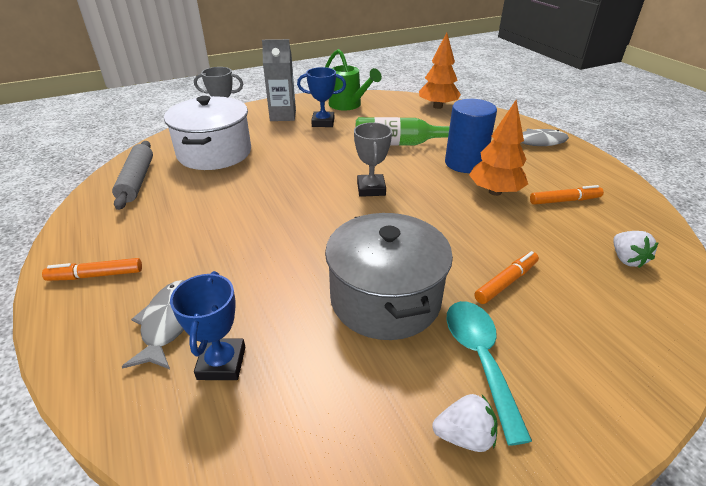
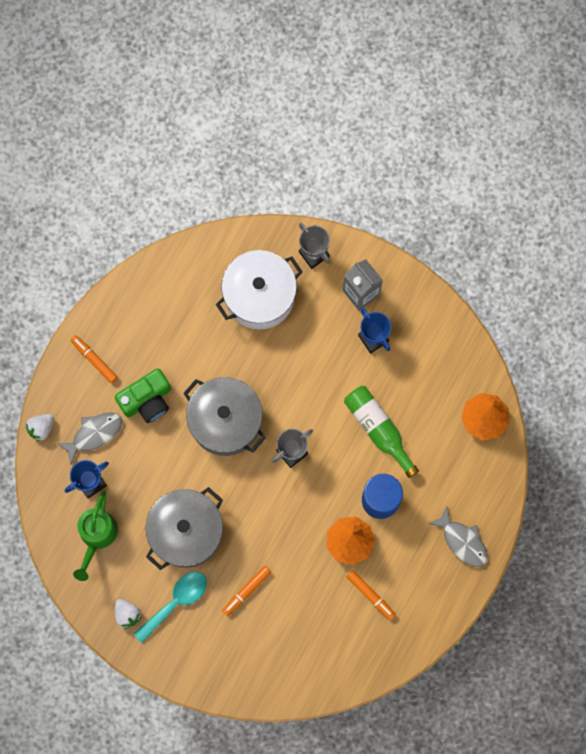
camera: 55 degrees right, 40 degrees up
(137, 180) = (186, 279): grey rolling pin -> none
(198, 256) = (147, 400): none -> green camera
(293, 213) = (225, 421): none -> grey pot
(348, 105) = (426, 334): green watering can -> green watering can (96, 536)
(506, 282) = (246, 591): orange marker -> orange marker turned 120 degrees clockwise
(626, 259) = (319, 654): white strawberry -> white strawberry (41, 428)

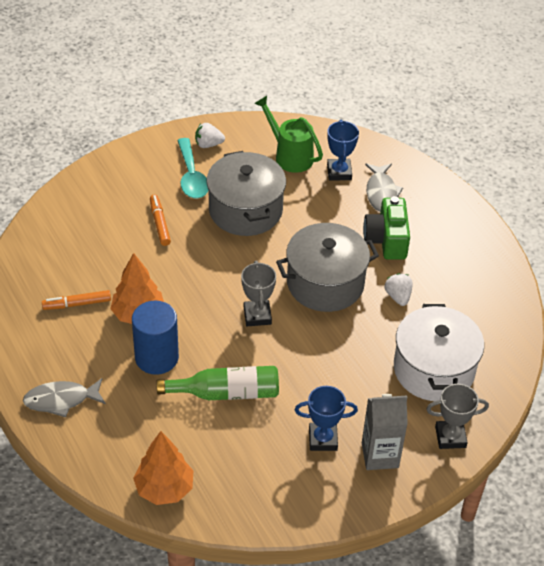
camera: 120 degrees right, 30 degrees down
(41, 428) = (412, 164): white strawberry -> white strawberry (398, 296)
(94, 360) = (451, 223): orange marker -> none

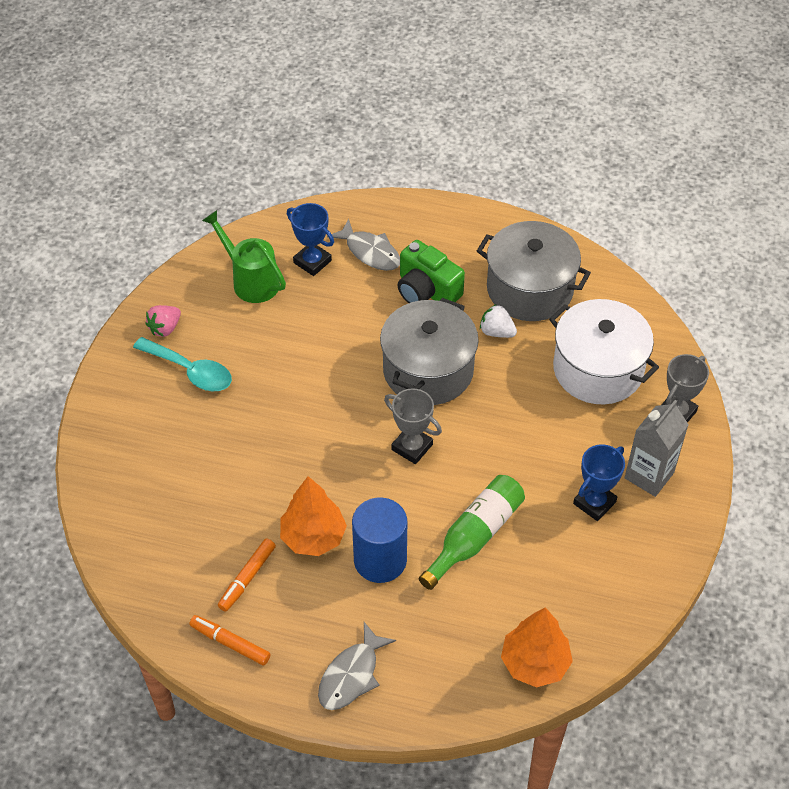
camera: 45 degrees left, 5 degrees up
(160, 223) = (220, 438): orange marker -> orange marker (230, 643)
(208, 144) = (165, 328): white strawberry -> pink strawberry
(245, 210) = (279, 362): grey pot -> grey pot (529, 289)
(289, 155) = (250, 280): green watering can -> green watering can turned 45 degrees clockwise

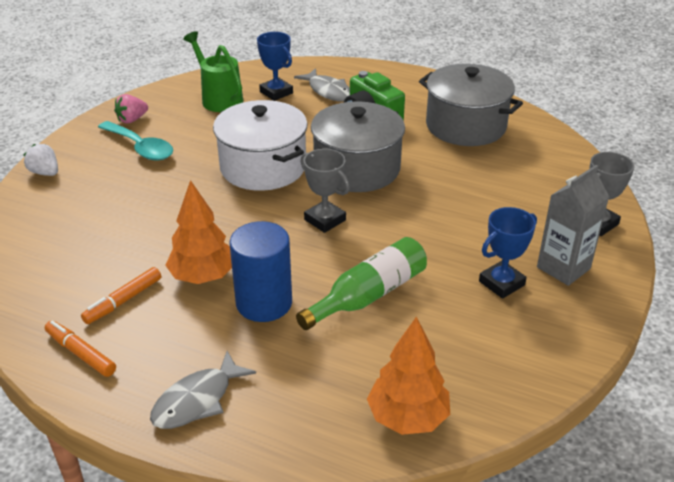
camera: 10 degrees right, 15 degrees down
(496, 332) = (428, 150): white strawberry -> white strawberry (45, 173)
(598, 369) = (521, 184): white pot -> white pot (263, 167)

